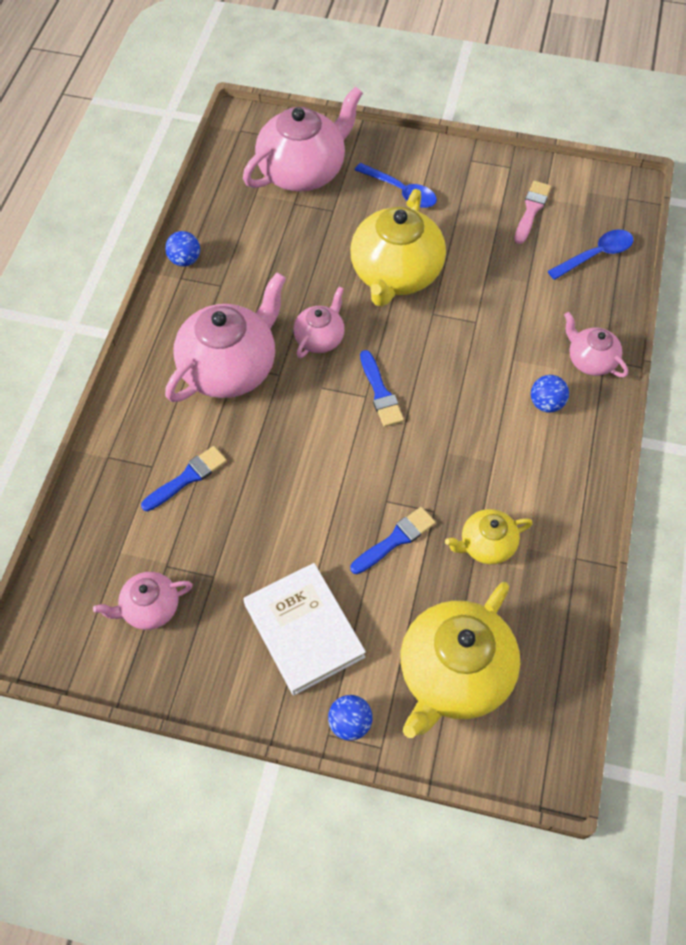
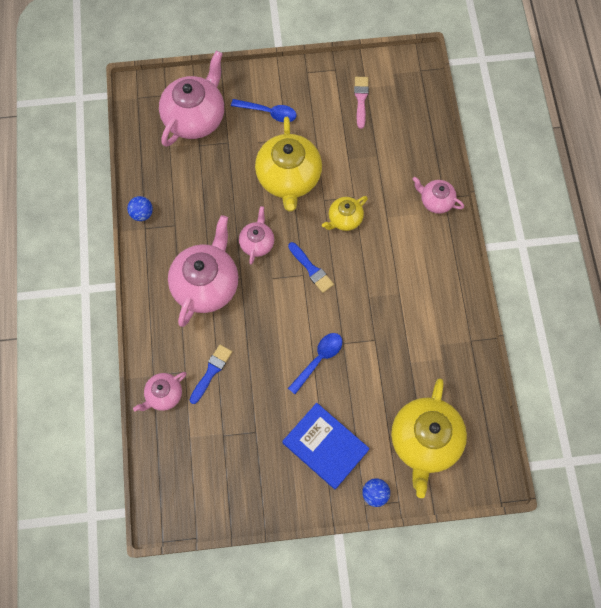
camera: 20 degrees left, 10 degrees up
(149, 608) = (224, 467): pink teapot -> pink teapot (164, 395)
(304, 630) = (325, 446): white book -> blue book
(395, 539) = (358, 367): blue brush -> none
(486, 545) = (414, 351): yellow teapot -> yellow teapot (344, 219)
(546, 403) = (418, 241): blue ball -> none
(596, 255) = (414, 121): blue spoon -> blue spoon (319, 359)

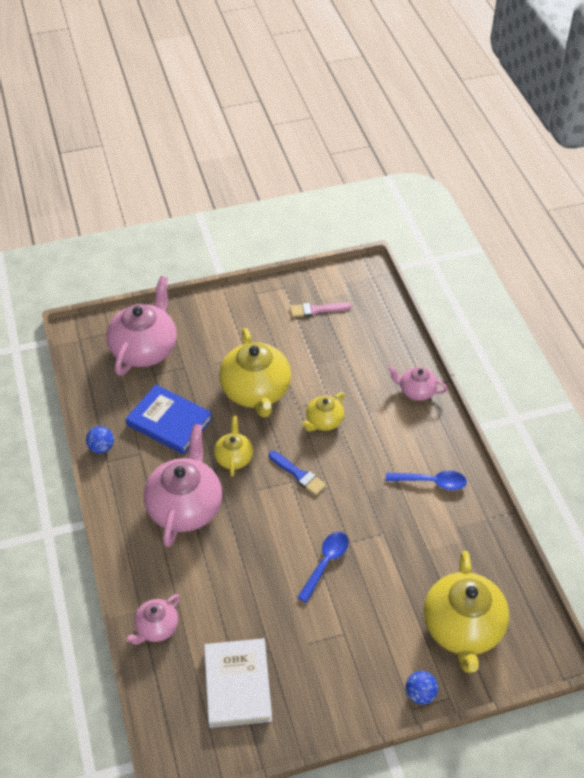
camera: 10 degrees left, 20 degrees down
(211, 371) = (207, 594): blue brush -> none
(223, 458) = (237, 684): none -> white book
(257, 243) = (234, 457): pink teapot -> yellow teapot
(269, 112) = (222, 334): blue spoon -> blue spoon (431, 482)
(325, 446) = (352, 652): blue book -> blue book (169, 422)
(361, 99) = (316, 310): pink brush -> pink brush turned 90 degrees counterclockwise

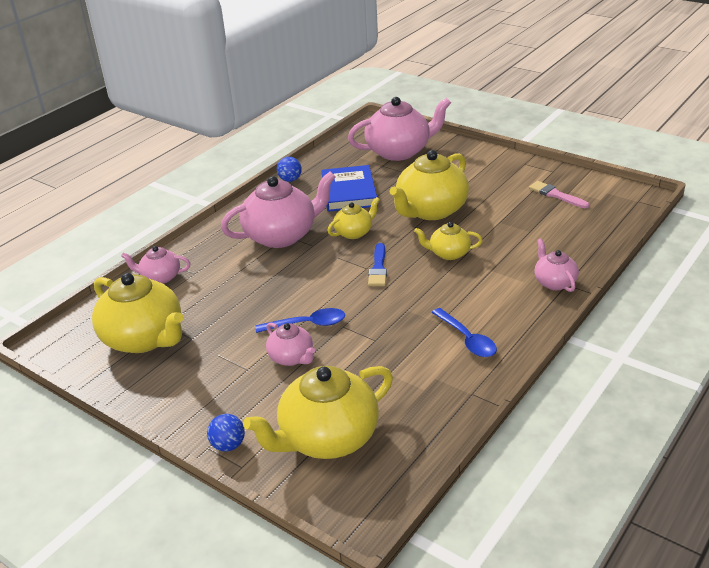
camera: 55 degrees right, 15 degrees down
(237, 684) = (144, 338): white book -> yellow teapot
(356, 597) = (292, 357): none -> pink teapot

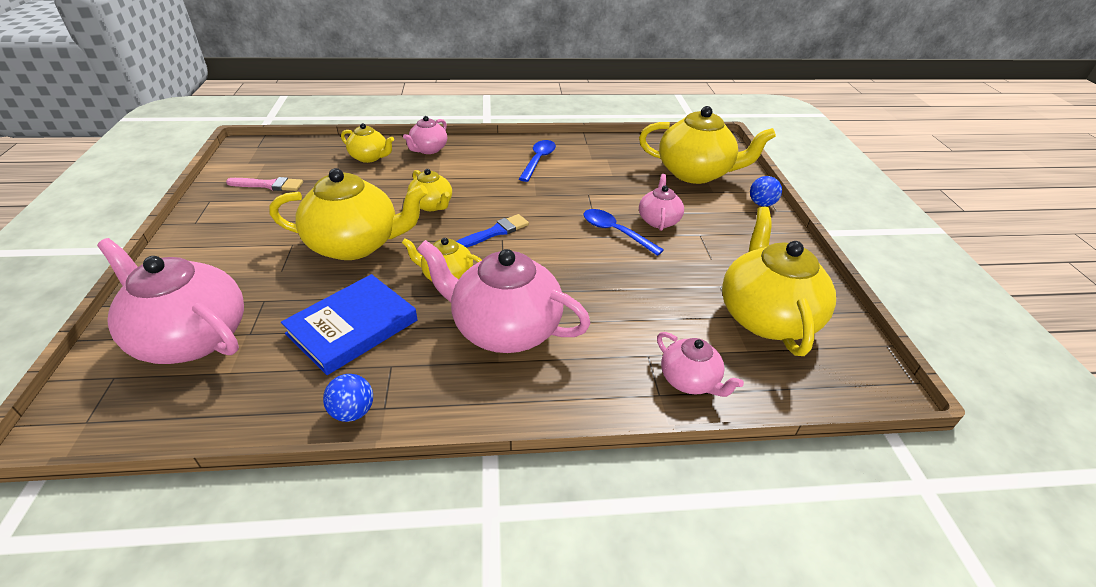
camera: 135 degrees left, 5 degrees up
(556, 195) = (269, 185): pink brush -> pink brush turned 90 degrees counterclockwise
(566, 247) = (370, 157): none -> yellow teapot

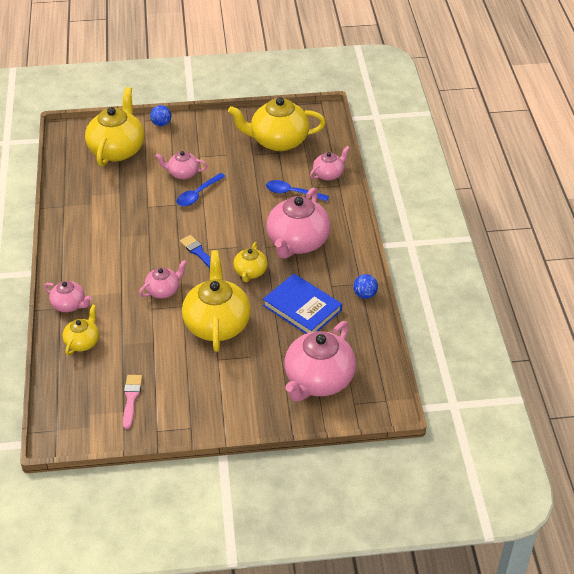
camera: 90 degrees left, 5 degrees up
(432, 205) = (163, 290): yellow teapot -> pink teapot
(538, 160) = (93, 234): blue spoon -> blue spoon (292, 193)

